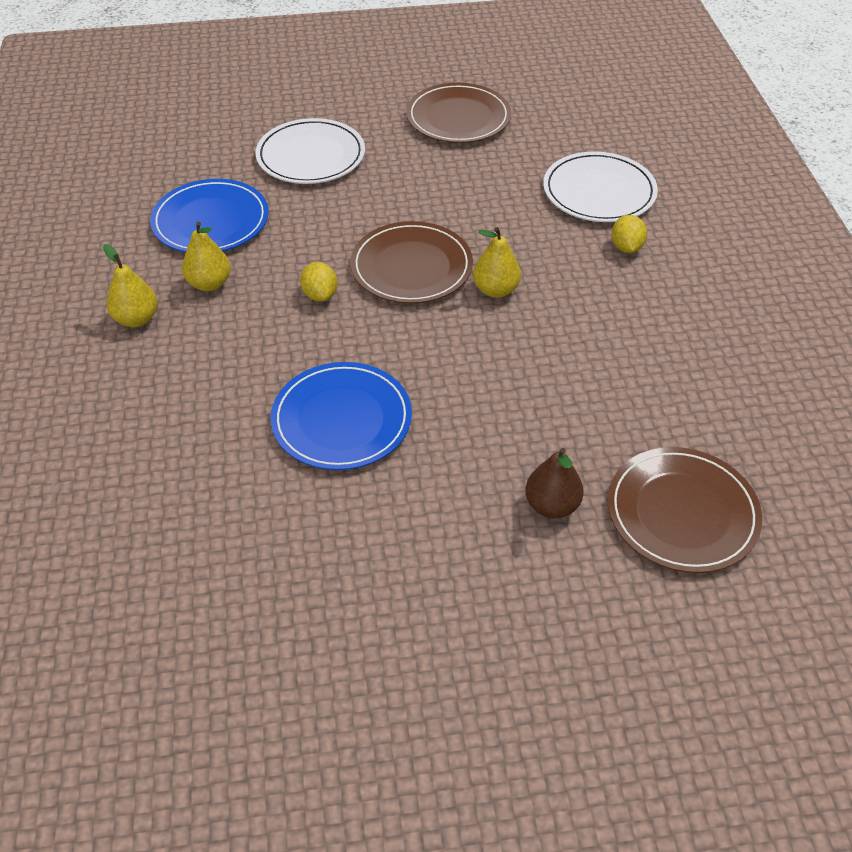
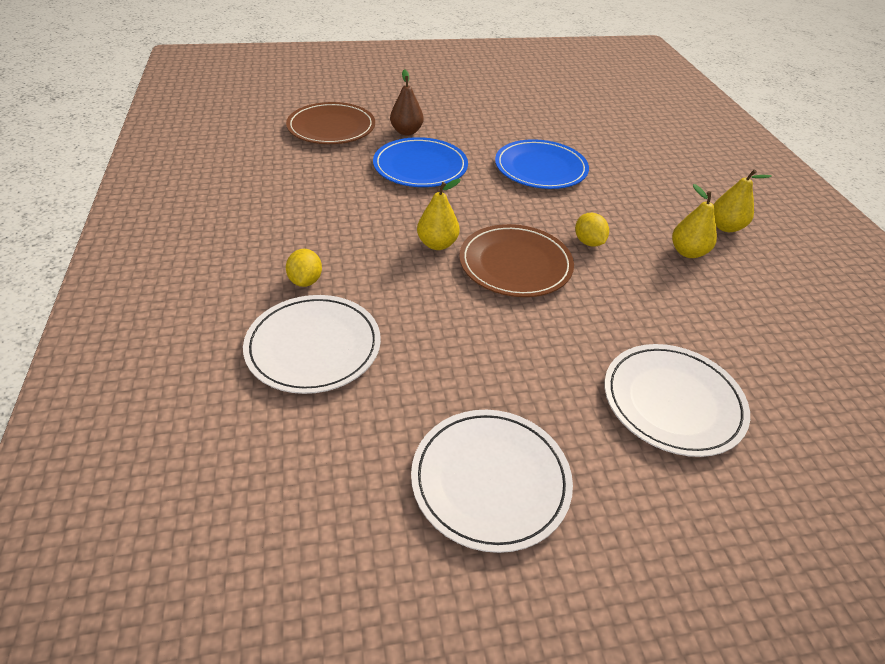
camera: 175 degrees right, 5 degrees down
(211, 221) = (731, 312): blue plate -> blue plate (420, 166)
(458, 118) = (490, 480): brown plate -> white plate

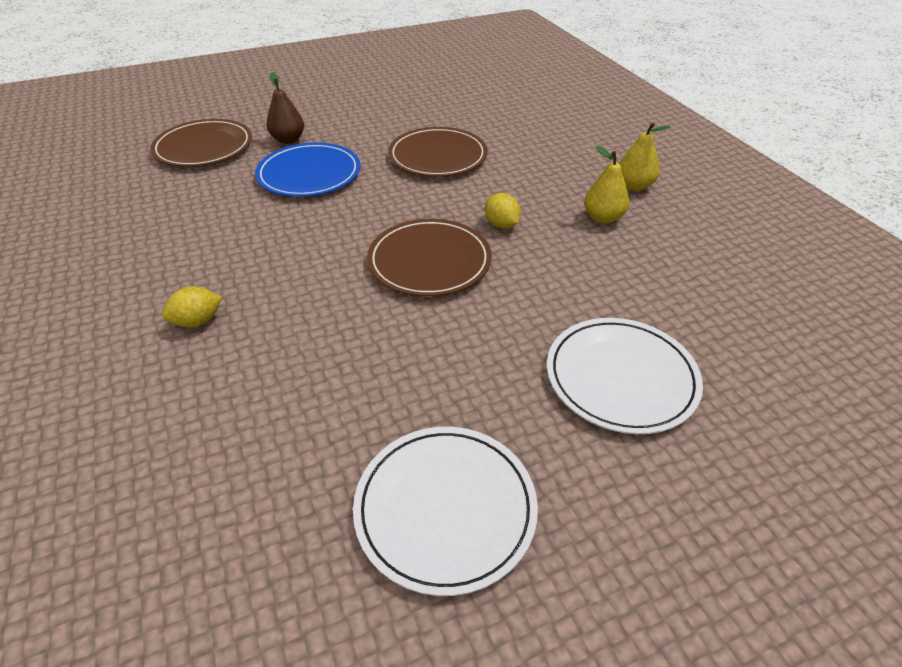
camera: 10 degrees left, 0 degrees up
(306, 281) = (198, 321): yellow lemon -> yellow lemon turned 75 degrees clockwise
(313, 346) = (217, 395): white plate -> none
(437, 244) = (341, 254): yellow pear -> none
(540, 168) = (438, 156): blue plate -> brown plate

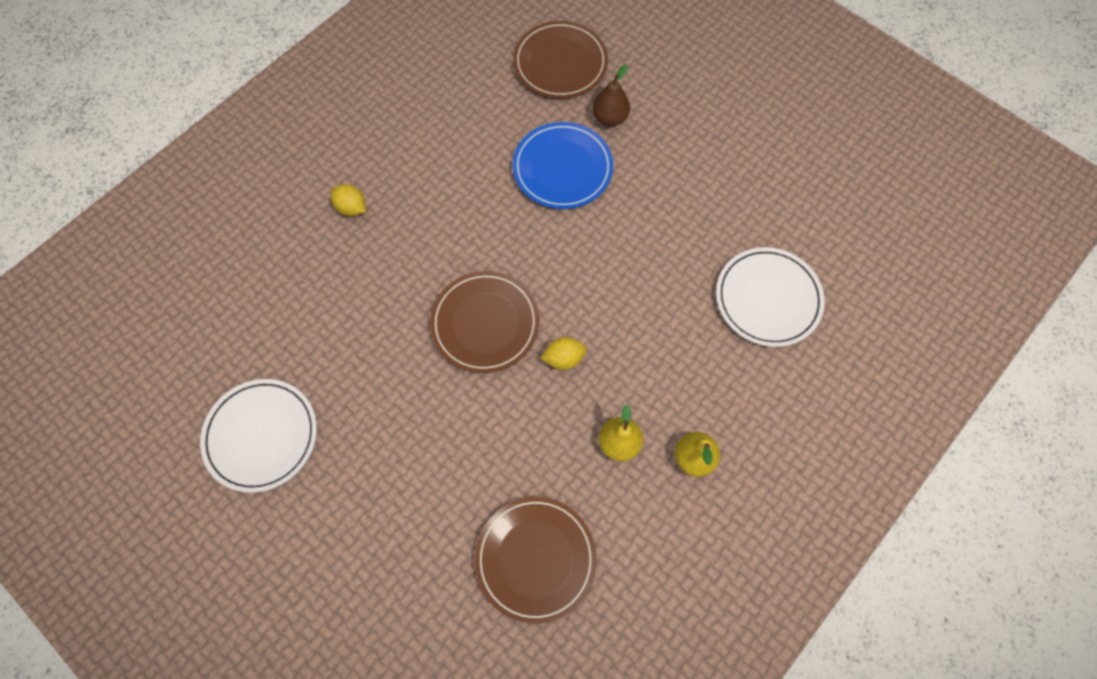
camera: 65 degrees right, 25 degrees up
(438, 156) = (651, 256): brown plate -> brown plate (535, 558)
(501, 225) = (563, 358): yellow lemon -> yellow lemon turned 45 degrees clockwise
(621, 377) = (411, 511): white plate -> white plate (768, 298)

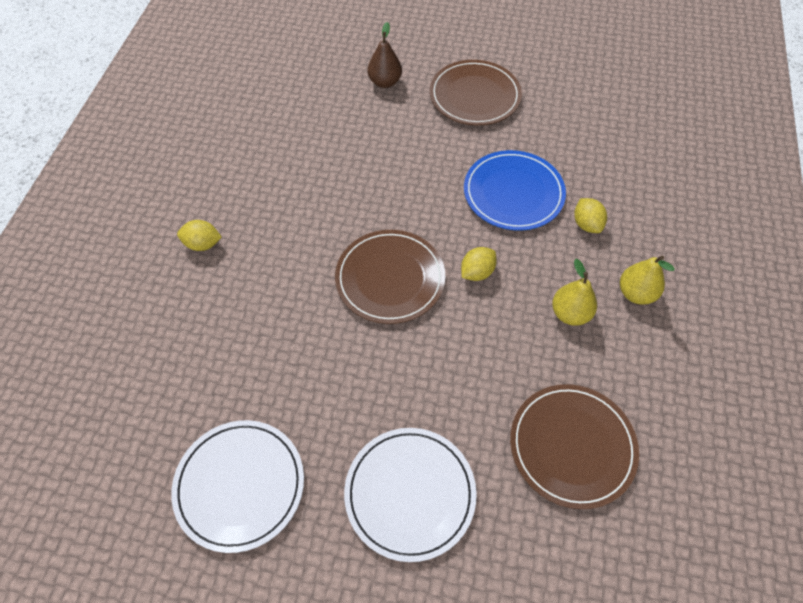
camera: 30 degrees left, 10 degrees down
(560, 63) = (316, 61): brown plate -> brown plate (474, 96)
(562, 168) = (372, 133): blue plate -> blue plate (513, 193)
(698, 365) = (586, 224): none -> yellow lemon
(768, 298) = (600, 152): white plate -> white plate (410, 493)

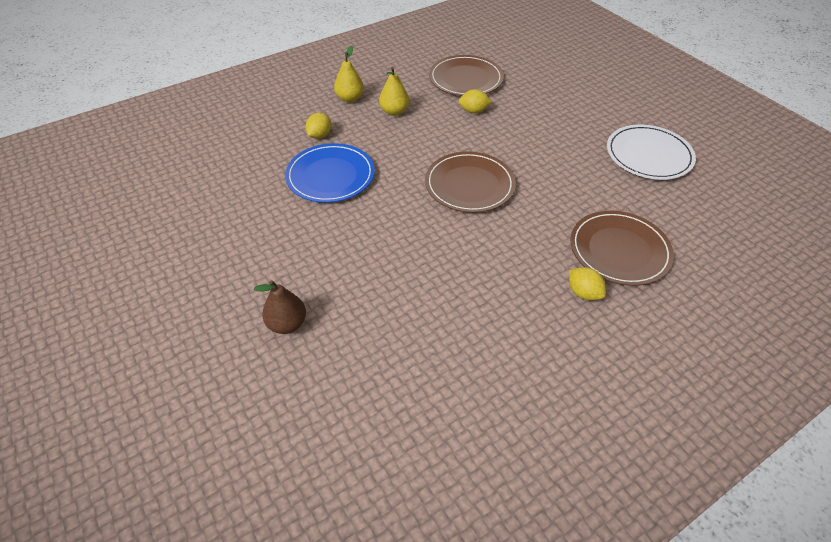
camera: 135 degrees left, 10 degrees down
(410, 493) = (560, 107): white plate -> none
(474, 96) = (245, 253): brown plate -> brown plate (619, 250)
(477, 272) = (415, 155): yellow lemon -> yellow lemon (474, 111)

